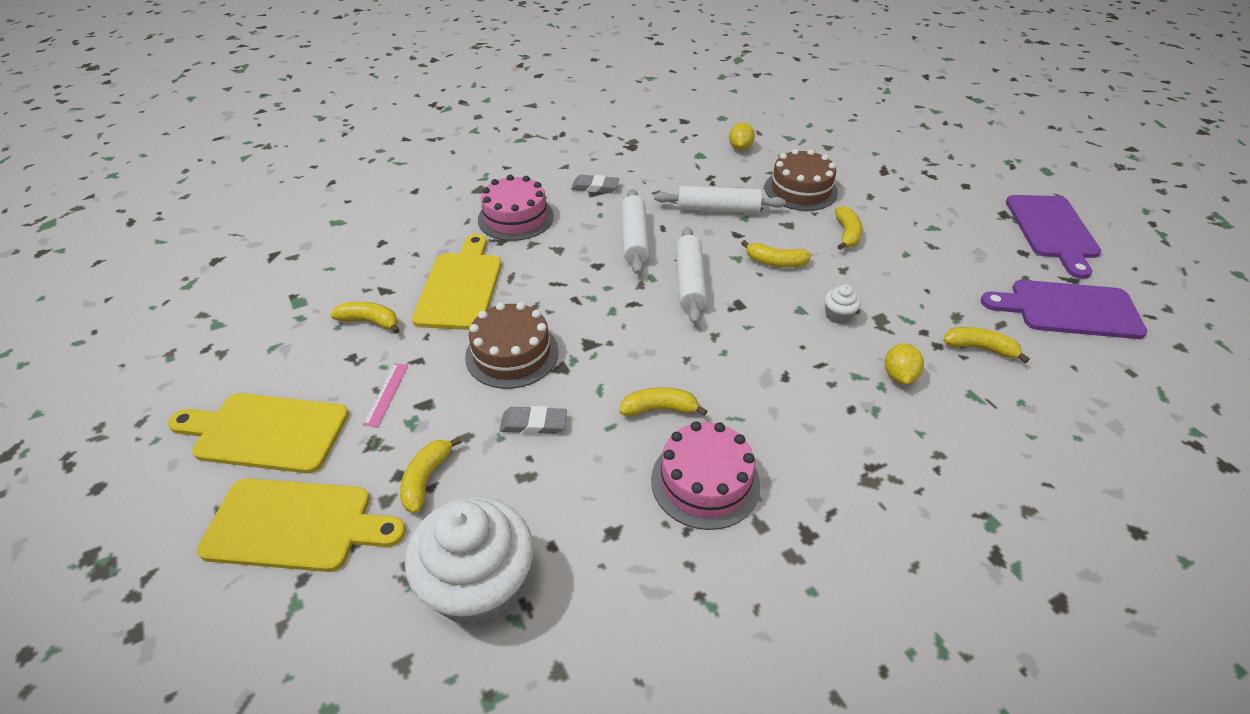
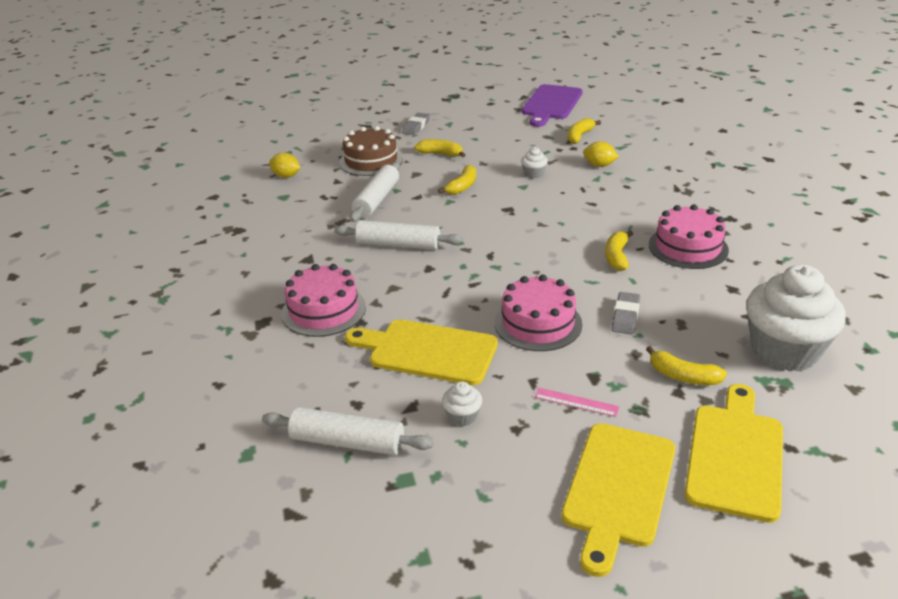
camera: 75 degrees left, 10 degrees down
(370, 322) = (462, 416): yellow banana -> white cupcake
(512, 354) = (538, 323): brown cake -> pink cake
(595, 187) = (298, 258): grey eraser -> grey eraser (416, 126)
(690, 282) = (472, 226): white rolling pin -> white rolling pin (347, 442)
(1052, 230) = (471, 90): purple cutting board -> none

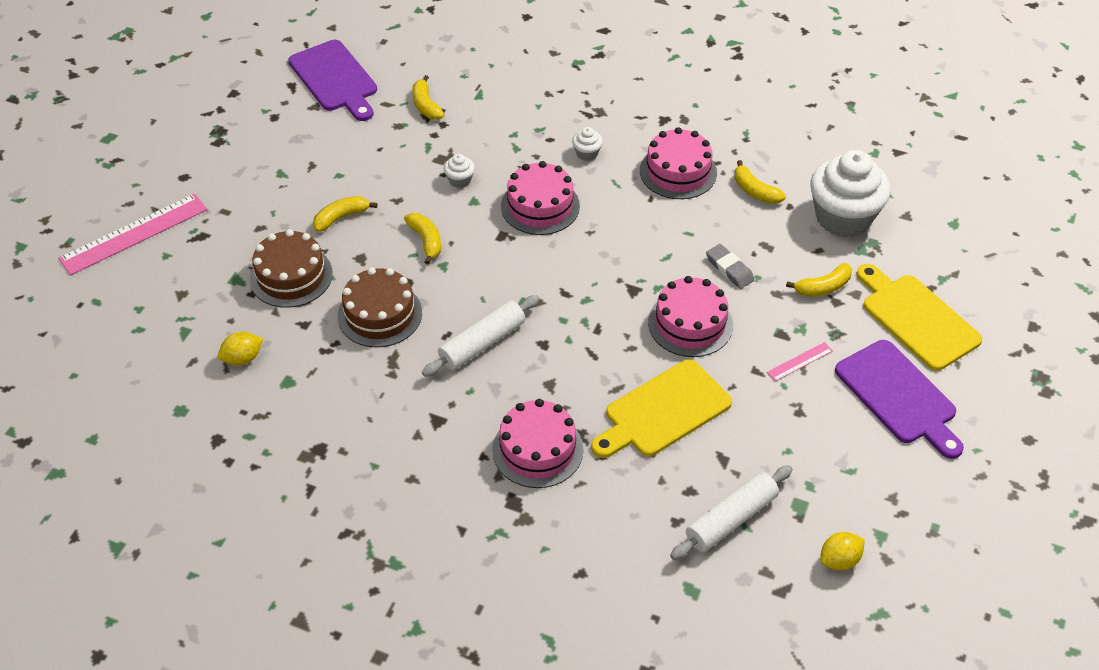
camera: 55 degrees left, 15 degrees up
(343, 110) = (134, 234): none -> pink ruler
(376, 200) = (380, 314): white rolling pin -> brown cake
(416, 126) = (255, 201): grey eraser -> none
(462, 416) = (760, 434): white cupcake -> white cupcake (587, 153)
(558, 210) = (540, 206): none -> pink cake
(599, 165) = (495, 130): yellow lemon -> yellow lemon (839, 560)
(617, 257) = (648, 219): yellow banana -> yellow banana (755, 191)
(618, 488) = (898, 396): yellow cutting board -> purple cutting board

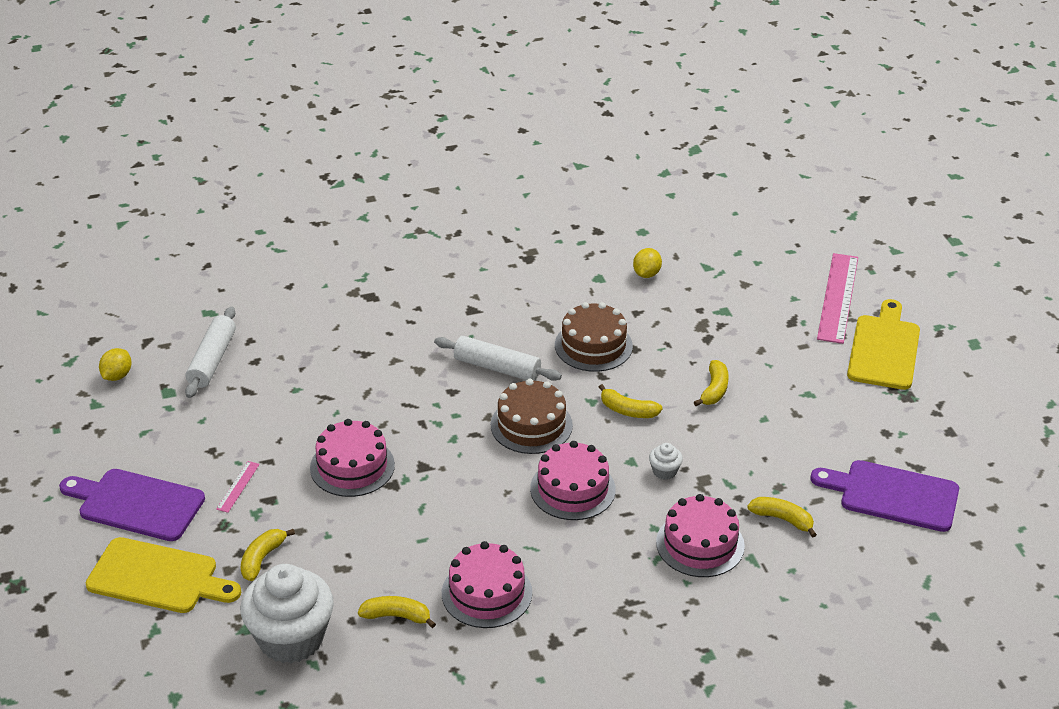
camera: 140 degrees right, 10 degrees down
(291, 276) = (690, 334): brown cake -> brown cake (531, 425)
(482, 343) = (497, 368): white rolling pin -> white rolling pin turned 75 degrees counterclockwise
(537, 449) = (385, 330): pink cake -> pink cake (700, 544)
(587, 153) = (587, 561): white cupcake -> none
(663, 411) = (318, 396): yellow cutting board -> yellow cutting board (884, 349)
(729, 269) = (358, 528): grey eraser -> none

